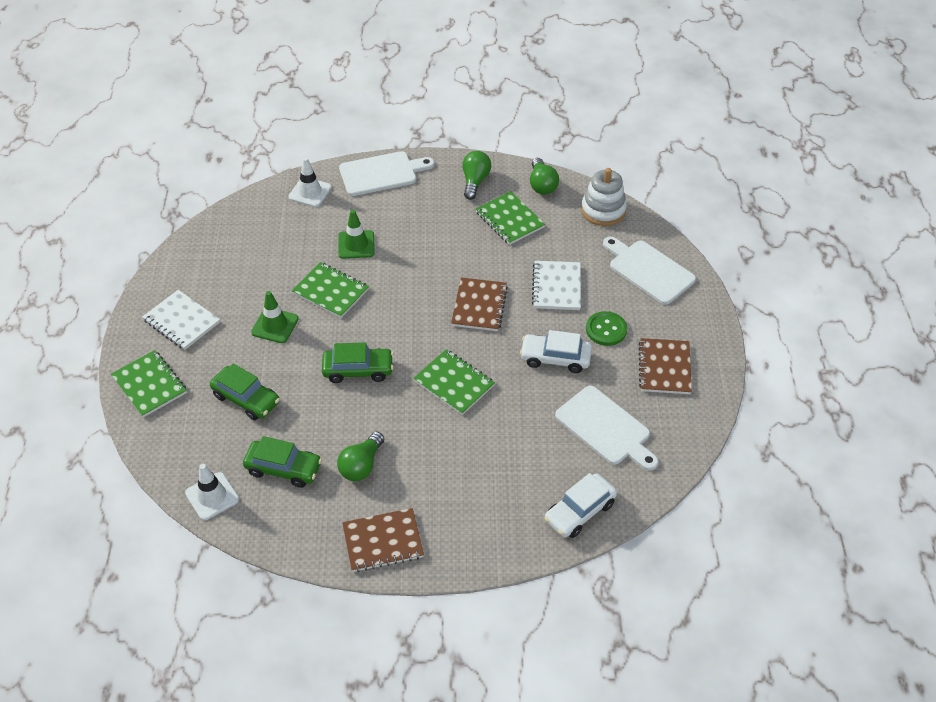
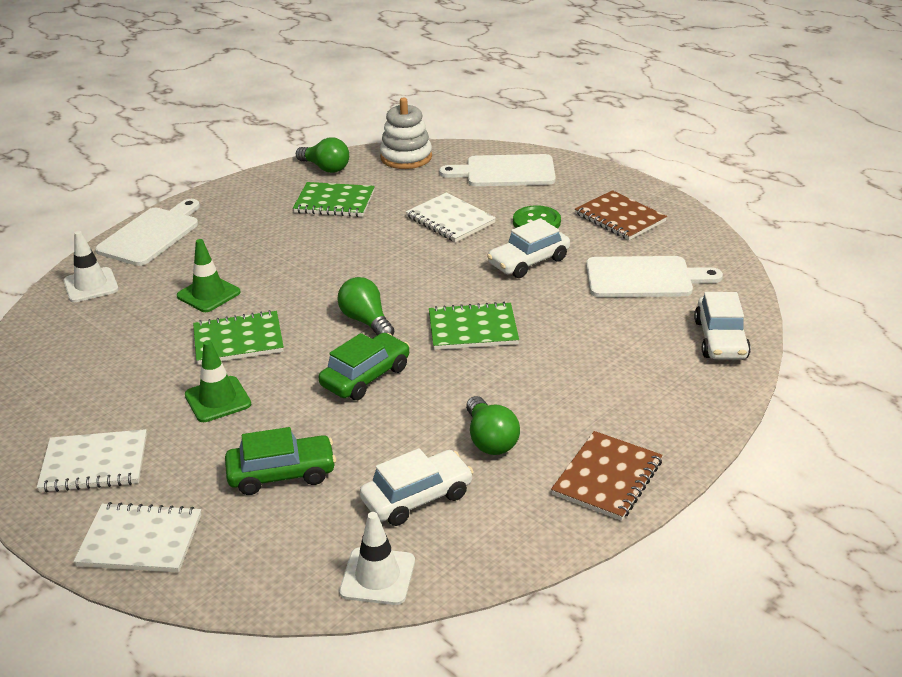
camera: 45 degrees left, 15 degrees down
(150, 385) = (140, 540): green notebook -> white notebook
(283, 468) = (417, 497): green car -> white car
(475, 181) = (258, 195): green light bulb -> green light bulb (366, 321)
(479, 306) = (404, 268): brown notebook -> none

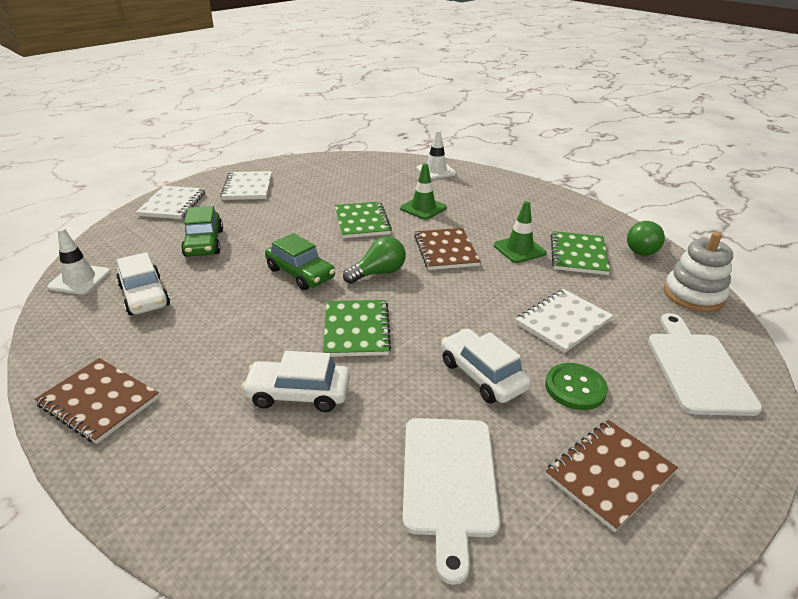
camera: 90 degrees right, 0 degrees up
(151, 235) = (504, 184): white cutting board -> none
(218, 399) = (294, 218): green traffic cone -> green traffic cone (519, 249)
(320, 278) = (445, 251): none -> brown notebook
(490, 440) = (191, 333): green light bulb -> none
(720, 339) = (291, 547): white car -> white car (298, 394)

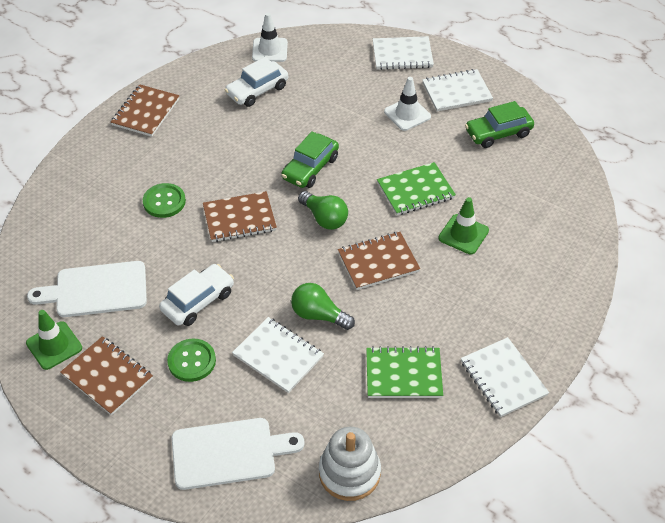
camera: 80 degrees right, 15 degrees up
(204, 243) = (341, 96): green car -> green car (498, 133)
(298, 394) = (164, 202): white car -> green button
(356, 330) = (239, 218): green notebook -> brown notebook
(436, 171) = (567, 235): white traffic cone -> white traffic cone (407, 114)
(519, 249) = (399, 322): green traffic cone -> green traffic cone (54, 345)
(577, 214) = (503, 378): none -> white notebook
(644, 249) = (436, 439): green light bulb -> green light bulb (318, 315)

